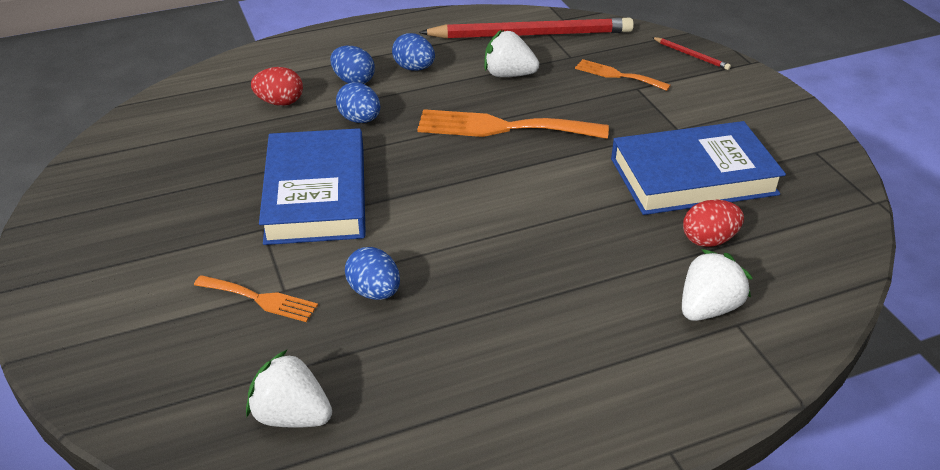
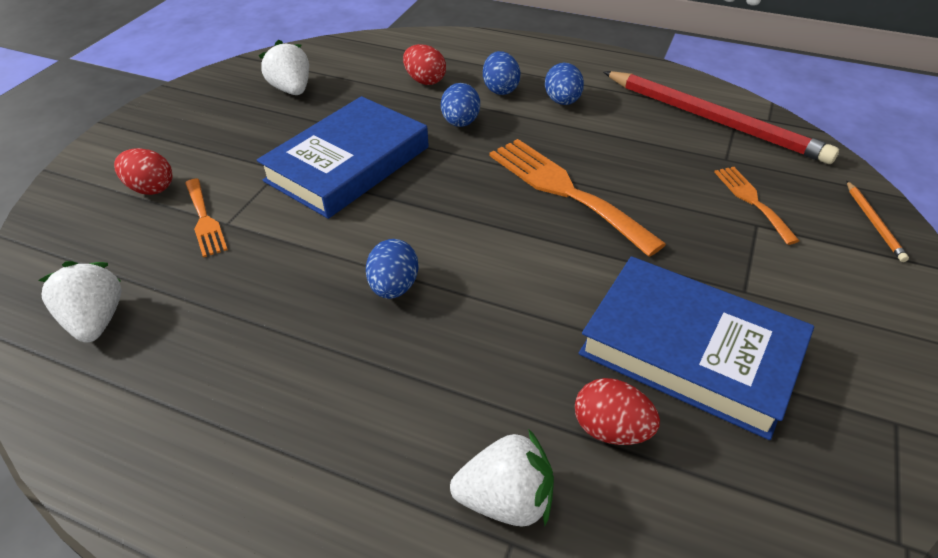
camera: 45 degrees right, 5 degrees up
(164, 308) = (151, 188): none -> red egg
(374, 292) = (274, 266): blue egg -> blue egg (394, 287)
(508, 75) = (638, 146): white strawberry -> white strawberry (292, 90)
(691, 55) = (874, 223): red pencil -> orange pencil

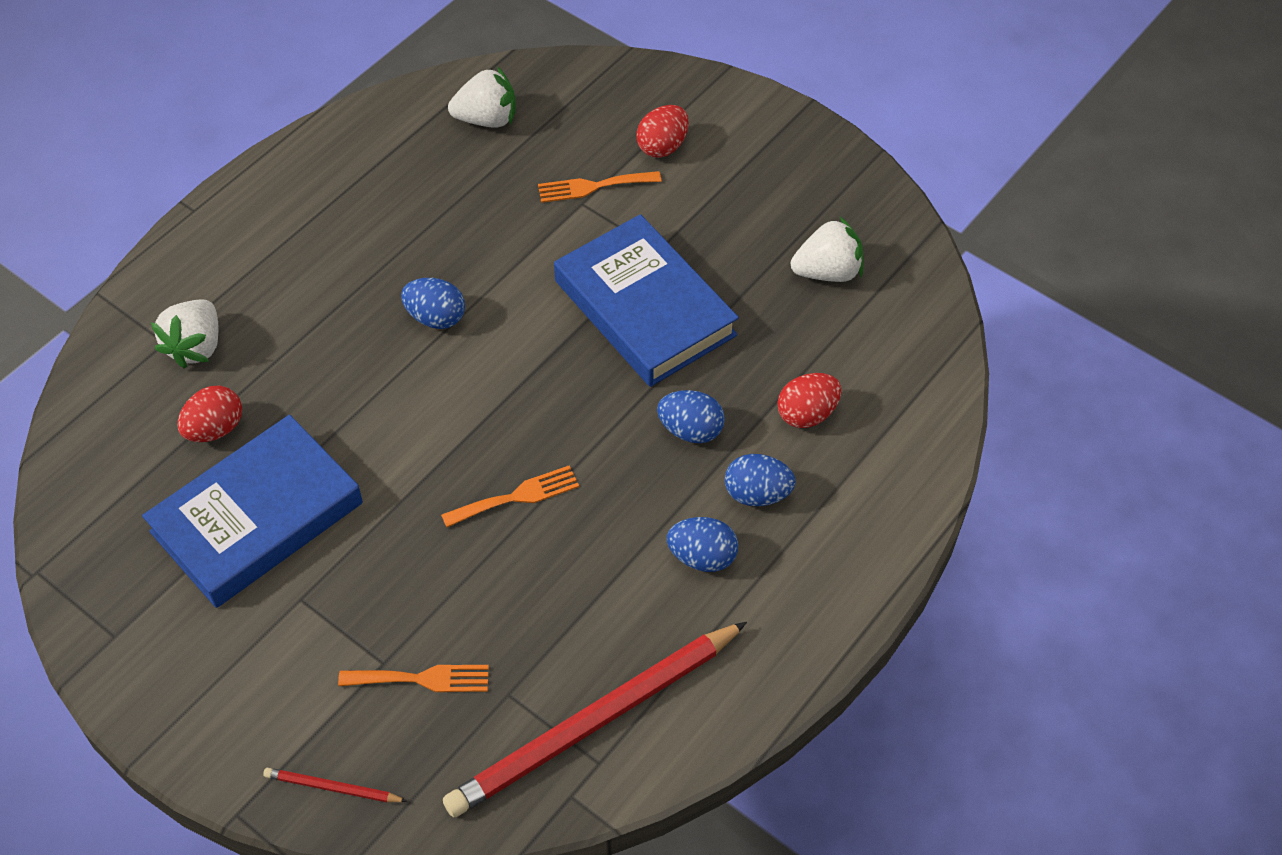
camera: 105 degrees right, 10 degrees up
(565, 190) = (517, 497): orange fork -> orange fork, size x0.55
(874, 223) = (332, 788): orange pencil -> red pencil

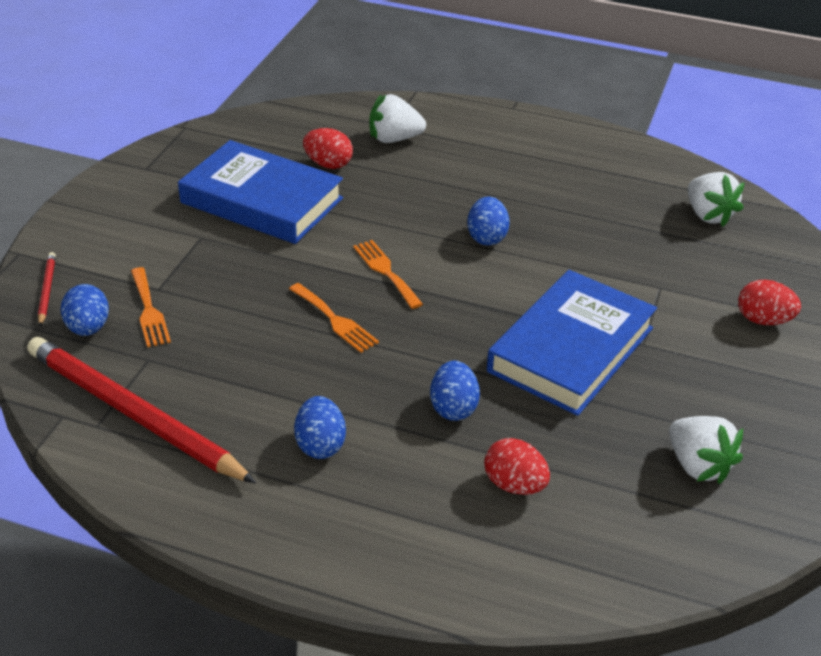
camera: 70 degrees right, 15 degrees down
(593, 186) = (683, 289): orange fork -> orange fork (386, 271)
(757, 494) = (404, 468): blue egg -> blue egg (88, 328)

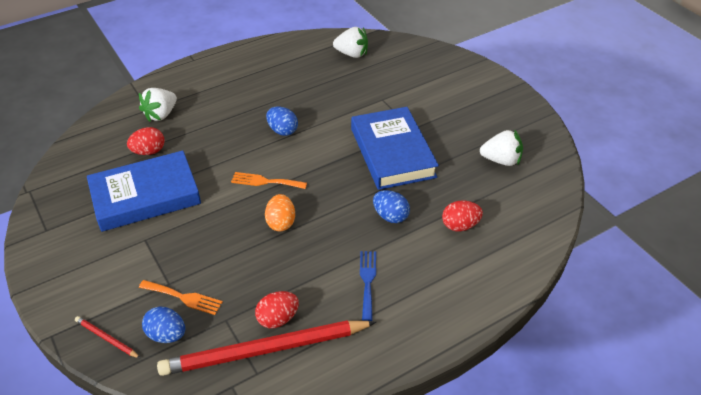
camera: 50 degrees left, 5 degrees up
(320, 445) = (367, 281): blue egg -> blue fork
(335, 320) = (281, 223): orange fork -> orange egg
(763, 320) = (435, 84): red egg -> red egg (278, 319)

